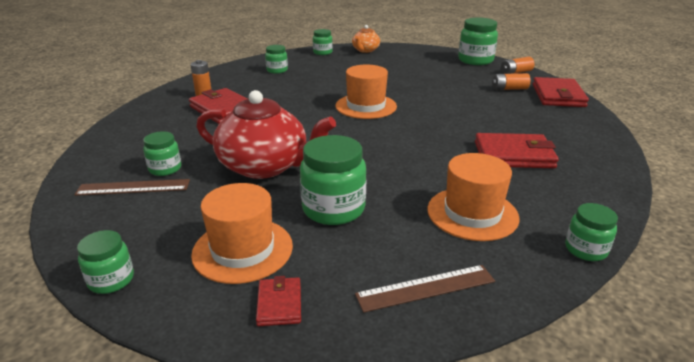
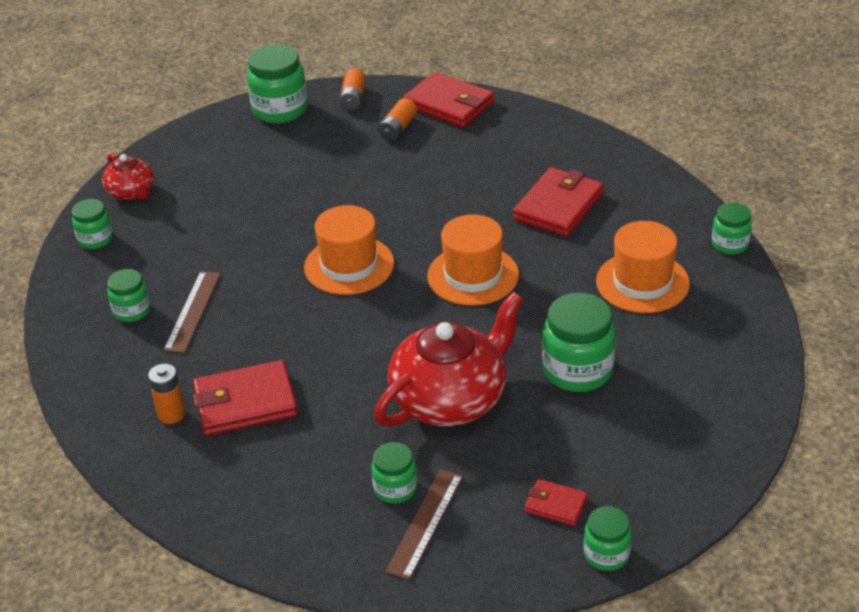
camera: 60 degrees left, 10 degrees up
(242, 250) = (609, 452): orange hat -> orange hat (473, 275)
(279, 304) = (701, 446): red wallet -> red wallet (555, 505)
(365, 50) = (131, 192): orange teapot -> red teapot
(426, 288) = (727, 353): brown ruler -> brown ruler (193, 311)

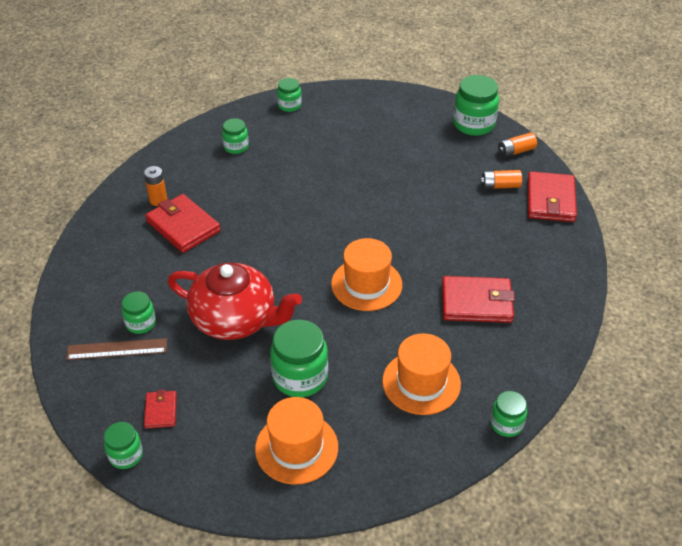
camera: 60 degrees right, 5 degrees up
(131, 192) = (342, 100): red teapot -> none
(193, 311) = (250, 171): brown ruler -> none
(349, 265) = (336, 220): orange hat -> orange hat (296, 448)

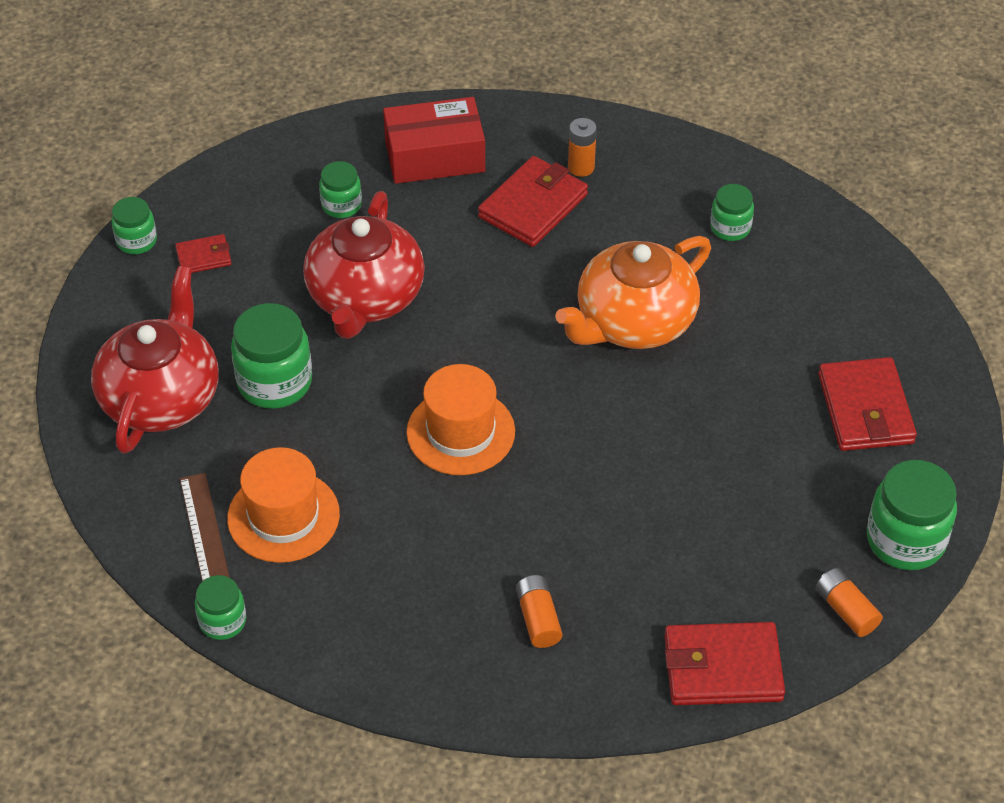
camera: 80 degrees right, 5 degrees up
(114, 268) = (435, 156): none -> red box
(117, 349) = (295, 193): brown ruler -> brown ruler (205, 533)
(289, 105) = (863, 274): green jar -> none
(296, 448) = (161, 397): orange hat -> red teapot
(297, 196) = (633, 322): none -> orange teapot
(476, 302) = (449, 572): red wallet -> red wallet (865, 409)
(500, 186) = (739, 590): orange battery -> orange battery (538, 619)

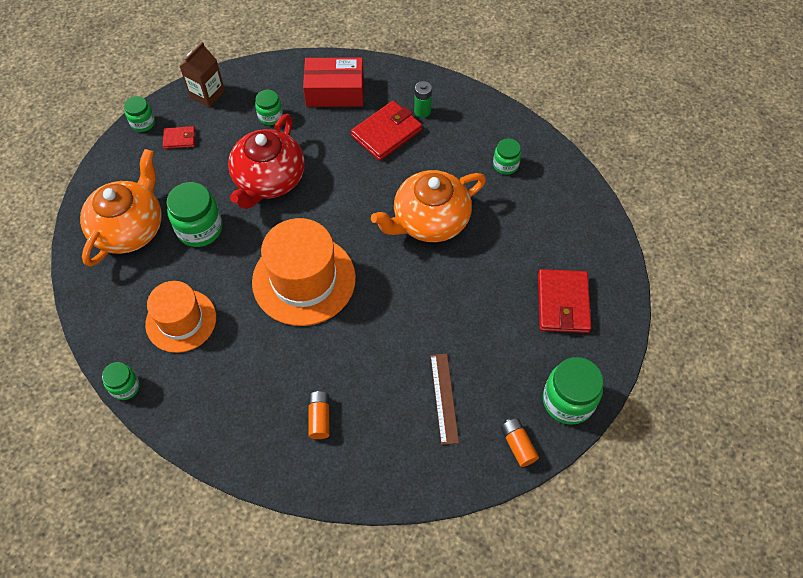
camera: 10 degrees right, 10 degrees up
(161, 397) = (130, 228): red teapot -> orange teapot
(205, 533) = (131, 324): brown ruler -> brown ruler (444, 398)
(229, 185) = (207, 94): none -> brown carton
(460, 432) = (304, 280): orange hat -> orange hat, size x1.51
(581, 167) = (422, 111): orange battery -> green battery
(722, 668) = (428, 473): red wallet -> none

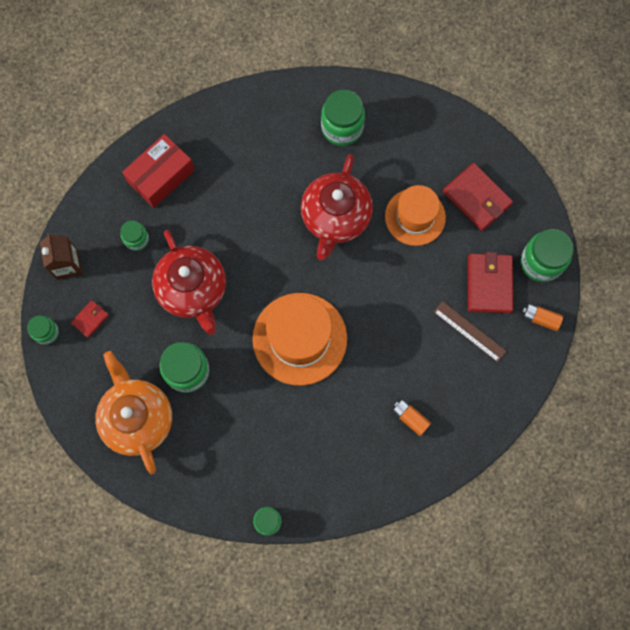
camera: 45 degrees left, 15 degrees up
(181, 320) = (251, 444): orange hat -> orange hat (415, 217)
(386, 133) = (235, 176): red wallet -> red wallet (489, 284)
(422, 111) = (241, 136): green battery -> none
(429, 220) = (335, 217): orange teapot -> red teapot
(505, 165) = (342, 128): green jar -> green jar, size x1.73

